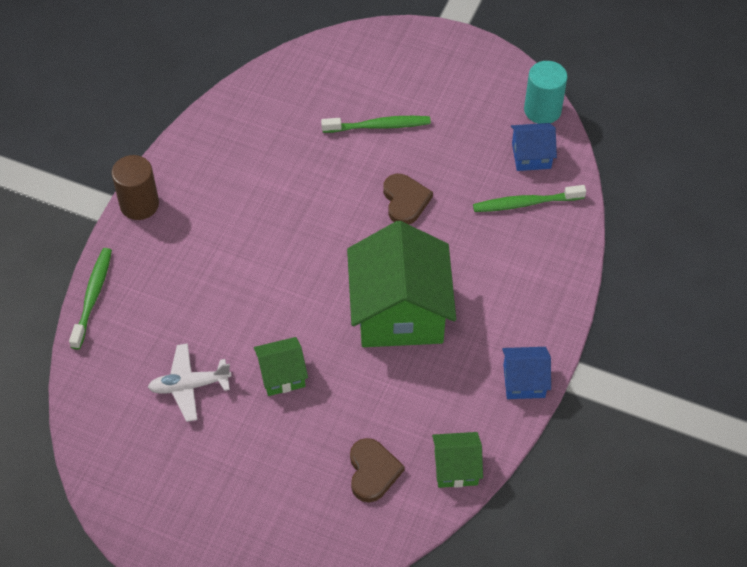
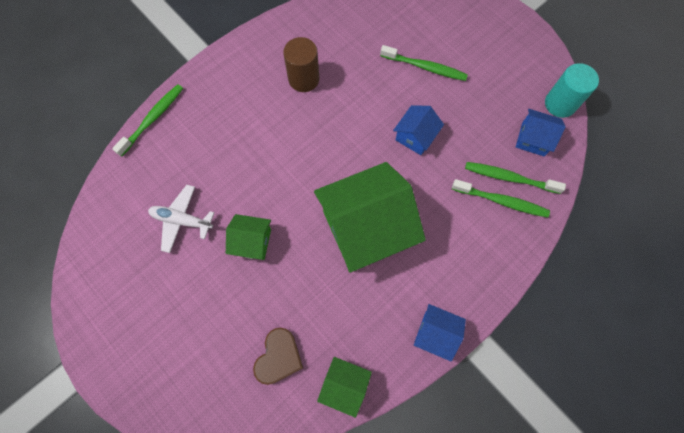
camera: 25 degrees right, 15 degrees up
(139, 204) = (221, 60): brown cylinder -> brown cylinder (304, 79)
(400, 312) = (366, 228): green house -> green house turned 45 degrees clockwise
(405, 201) = (415, 136): brown heart -> blue house
(528, 229) = (501, 201): none -> green toothbrush

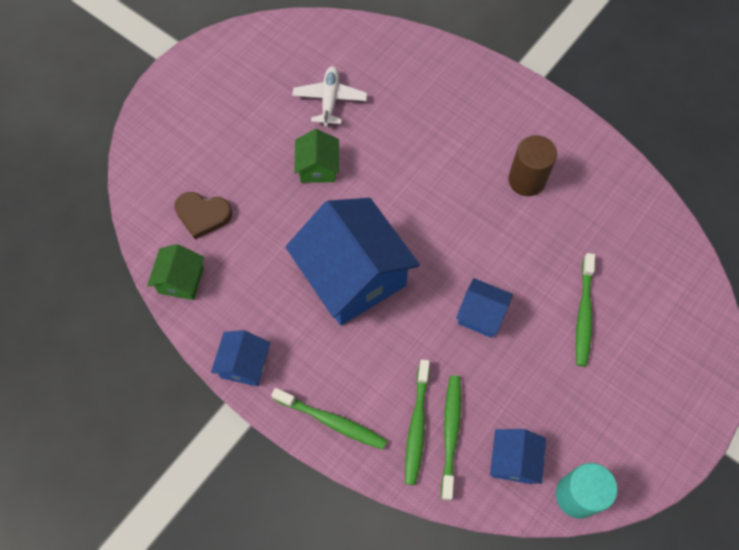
camera: 80 degrees right, 5 degrees down
(153, 119) = (437, 47): green toothbrush -> green toothbrush (332, 421)
(366, 228) = (353, 276): green house -> blue house

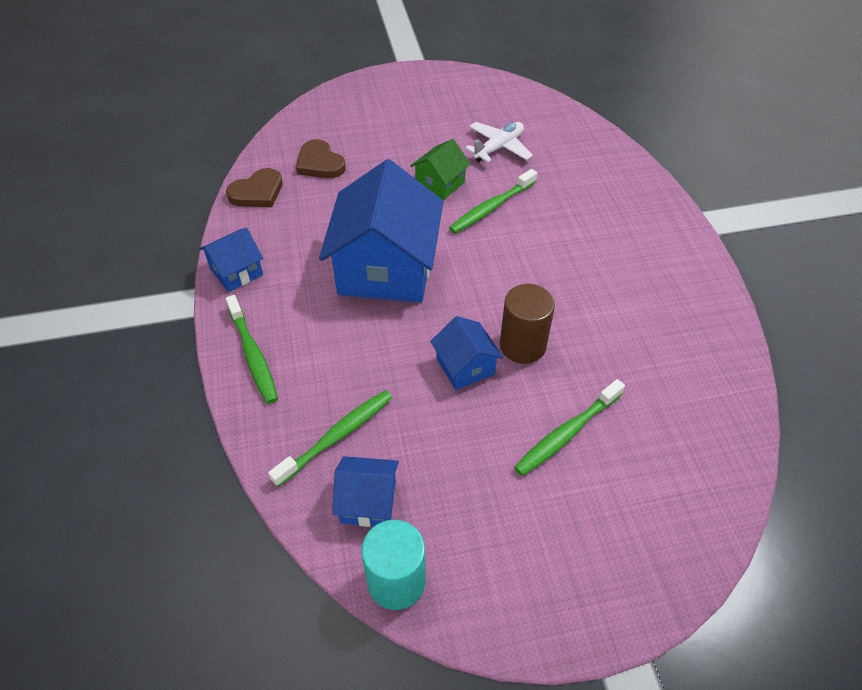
camera: 40 degrees right, 15 degrees down
(181, 280) = (257, 192): green house -> brown heart
(417, 426) = (315, 409): green toothbrush -> green toothbrush (491, 207)
(513, 460) = (368, 502): blue house -> blue house turned 45 degrees clockwise
(526, 180) = (618, 295): brown cylinder -> brown cylinder (522, 345)

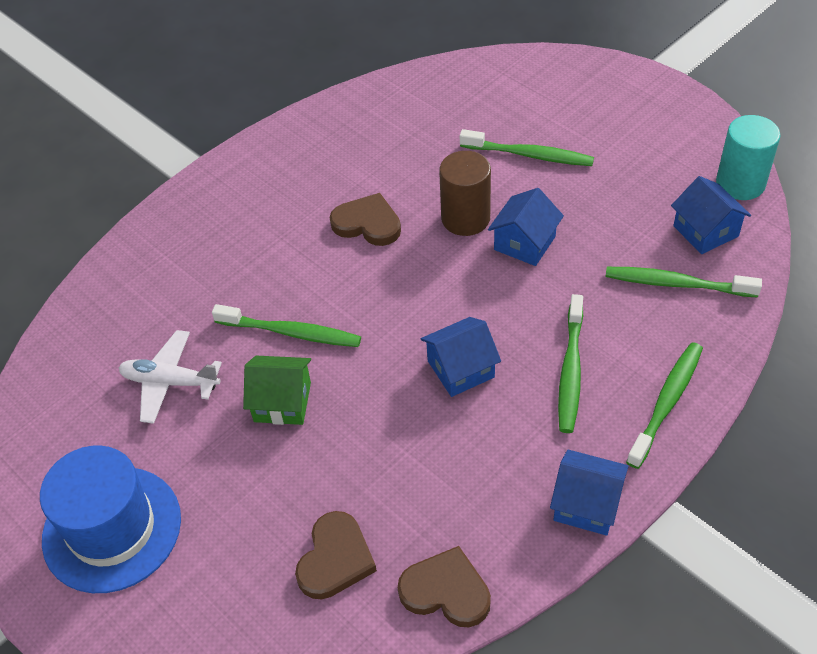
camera: 120 degrees left, 0 degrees up
(328, 321) = (570, 371): none -> green toothbrush
(386, 269) = (460, 369): blue house -> blue house, size x0.47
(420, 101) = (112, 529): none -> blue hat
(564, 287) = (367, 223): none -> brown heart

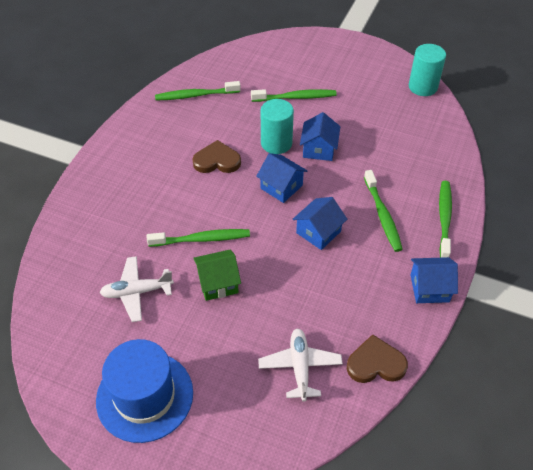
camera: 25 degrees left, 0 degrees up
(335, 559) = (300, 367): brown heart -> white plane
(465, 218) = (276, 143): brown cylinder -> turquoise cylinder
(676, 284) = (416, 151): green toothbrush -> green toothbrush (195, 95)
(705, 231) = (417, 117): blue house -> blue house (281, 187)

